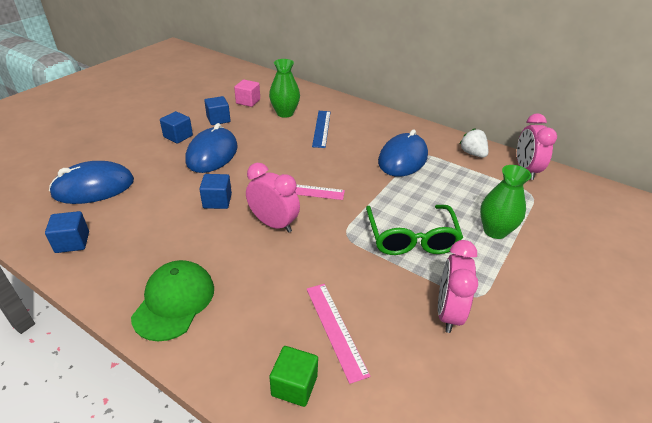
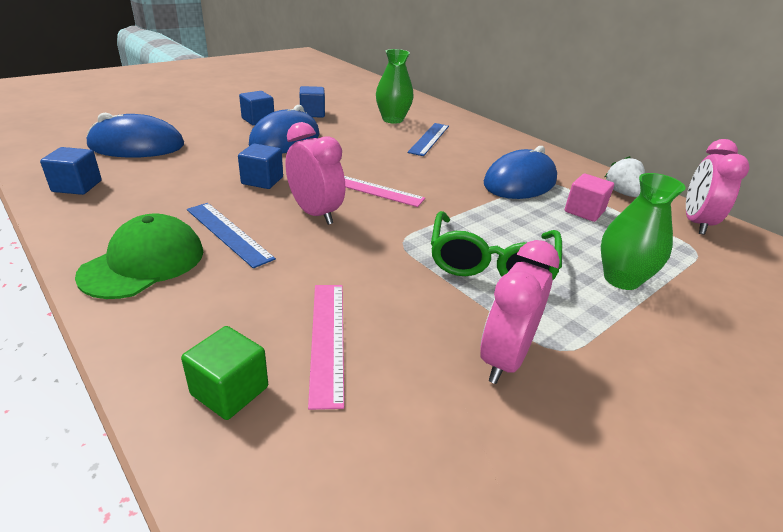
camera: 15 degrees right, 5 degrees down
(220, 258) = (228, 233): none -> blue ruler
(248, 101) = (356, 104): pink cube -> pink cube (584, 211)

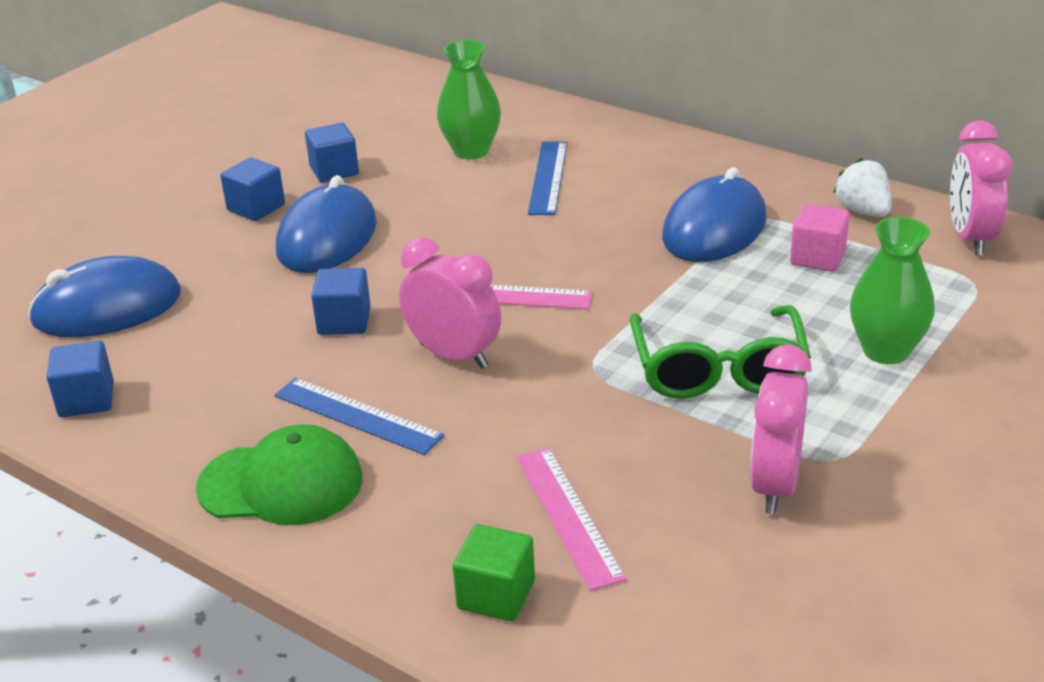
camera: 10 degrees left, 0 degrees up
(144, 263) = (281, 483): green cap -> green cap turned 75 degrees clockwise

